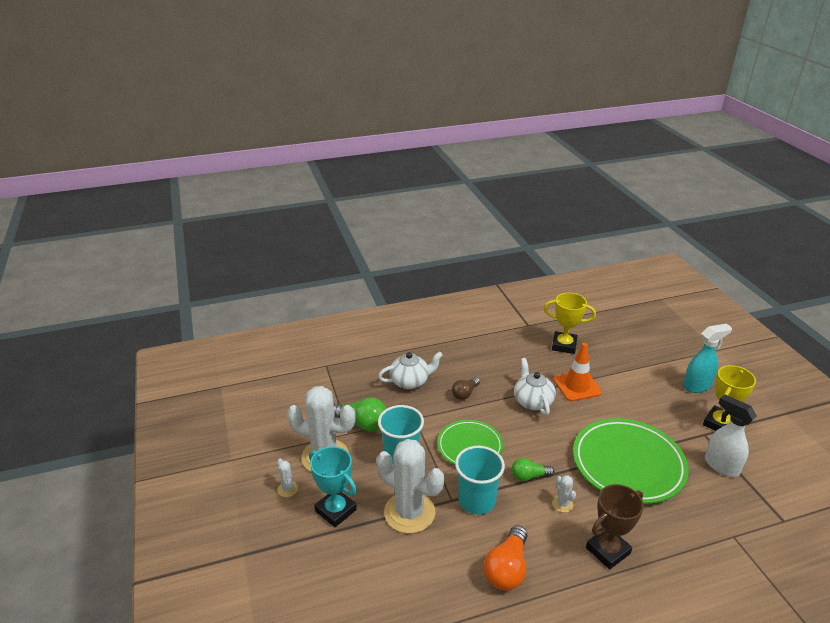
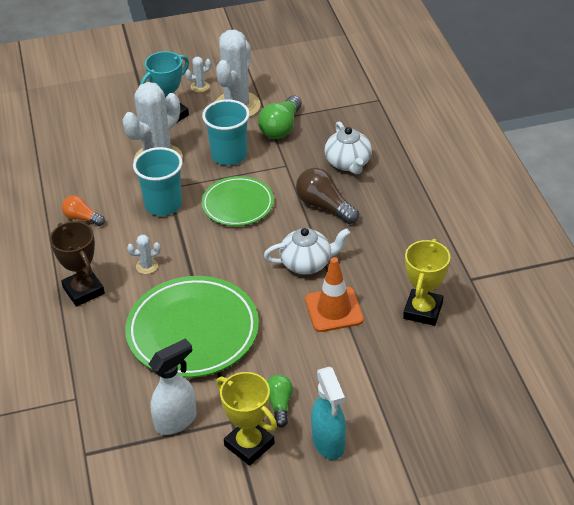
camera: 95 degrees right, 10 degrees up
(465, 393) = (324, 206): brown light bulb -> brown light bulb, size x1.59
(507, 569) = (82, 218): orange light bulb -> orange light bulb, size x0.63
(529, 476) = (188, 246): green light bulb -> green light bulb (279, 404)

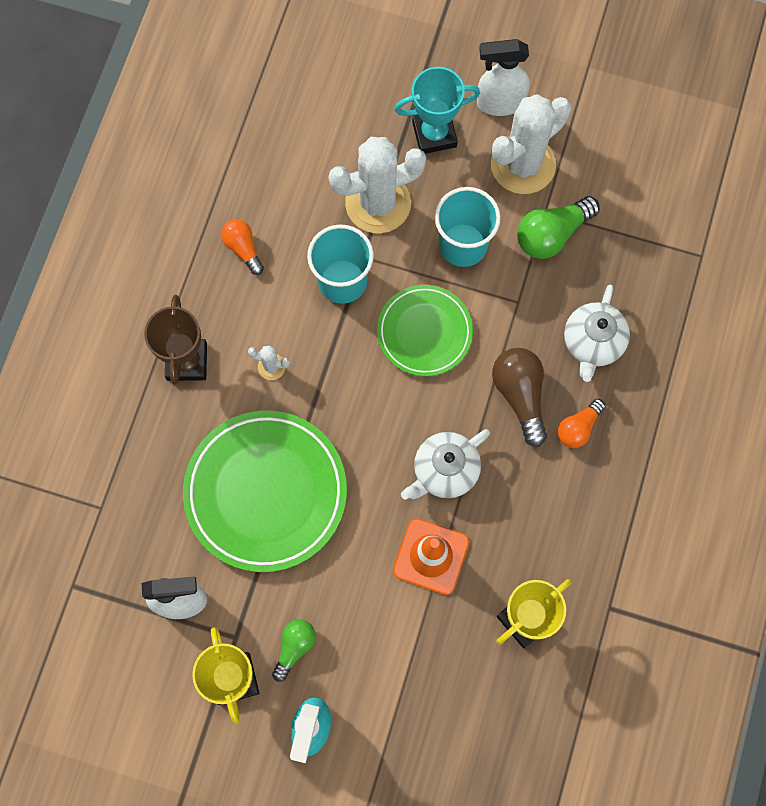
camera: 30 degrees right, 30 degrees up
(200, 87) = (499, 103): white cactus -> white spray bottle
(307, 263) = (445, 470): white teapot -> white teapot turned 120 degrees clockwise
(374, 204) = (578, 428): none -> orange light bulb

